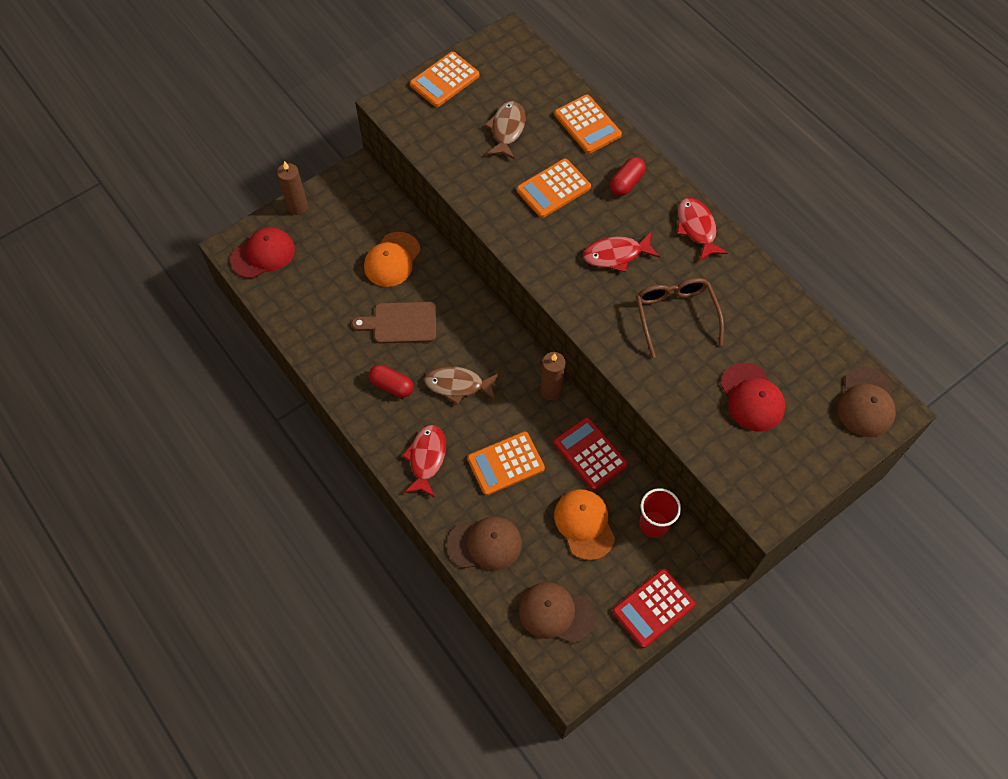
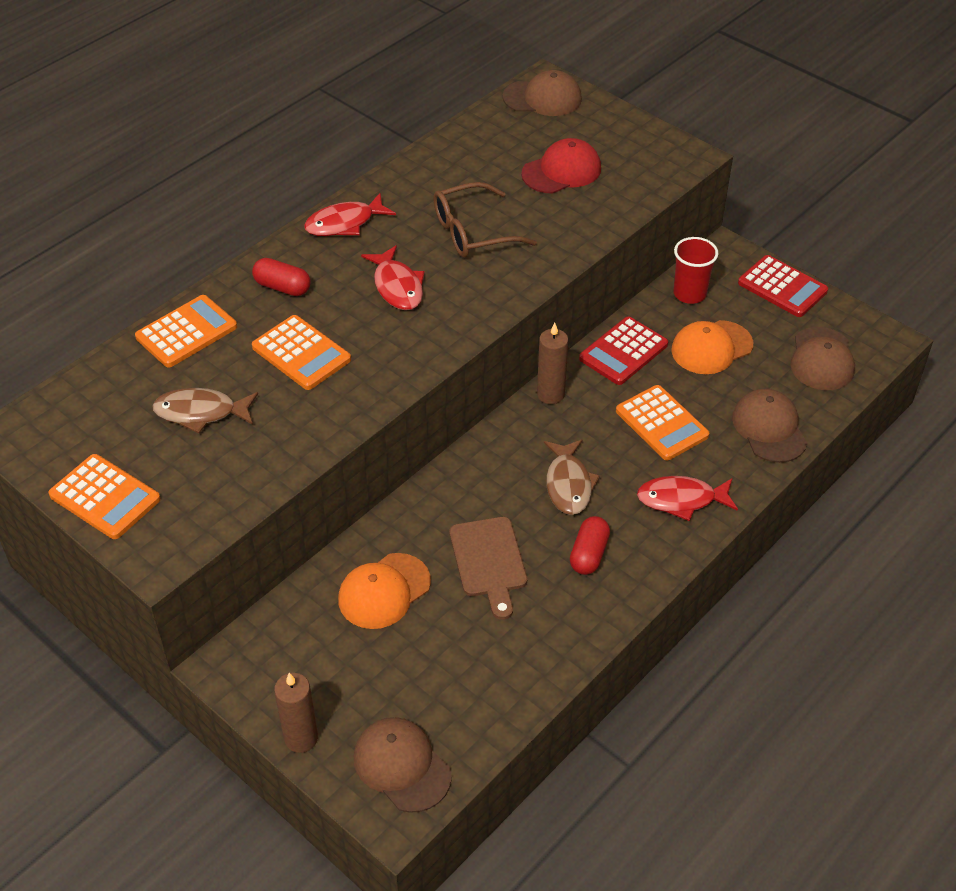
camera: 100 degrees left, 15 degrees down
(263, 254) = (402, 766): red cap -> brown cap
(392, 260) = (384, 591): orange cap -> orange cap turned 120 degrees clockwise

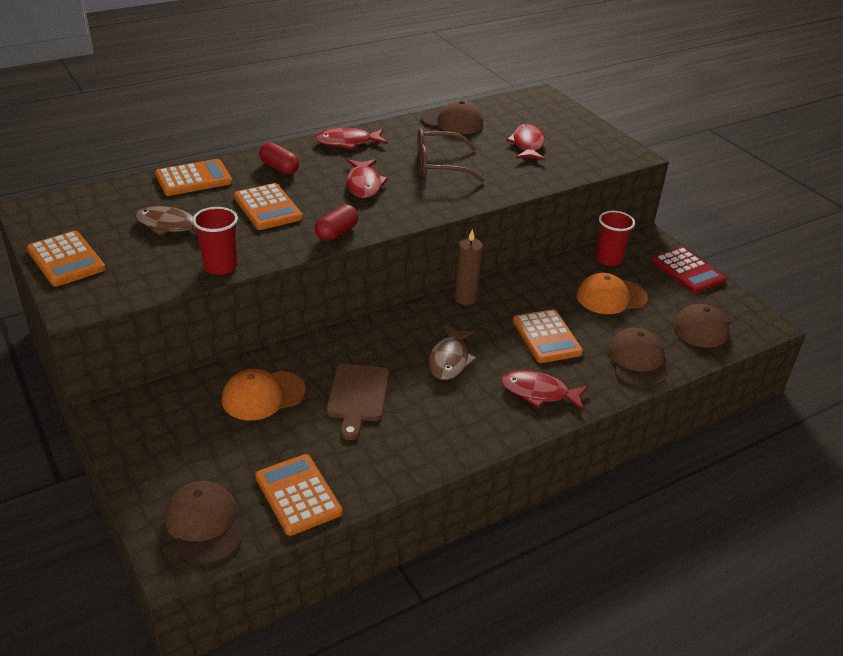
camera: 15 degrees right, 10 degrees down
(293, 456) = (220, 266): none -> red cup
(301, 738) = (136, 481): brown candle -> none
(483, 702) = (298, 495): none -> orange calculator
(542, 98) = (535, 103): brown cap -> brown cap (452, 121)
(561, 171) = (527, 145): red cap -> red fish
(588, 554) = (442, 411): red capsule -> red capsule (336, 233)
(623, 352) = (537, 284): red calculator -> none

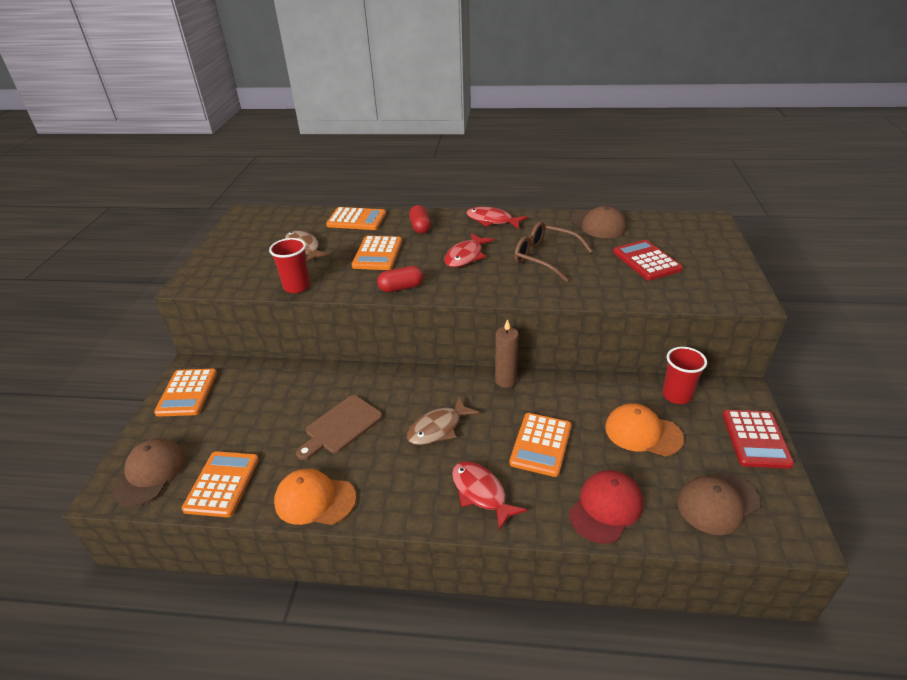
camera: 40 degrees right, 0 degrees up
(66, 259) = (221, 252): orange calculator -> orange calculator (187, 393)
(263, 395) = (283, 396): orange cap -> orange cap (315, 500)
(527, 145) = (646, 261): red fish -> red calculator
(636, 361) = (605, 508): brown cap -> red cap

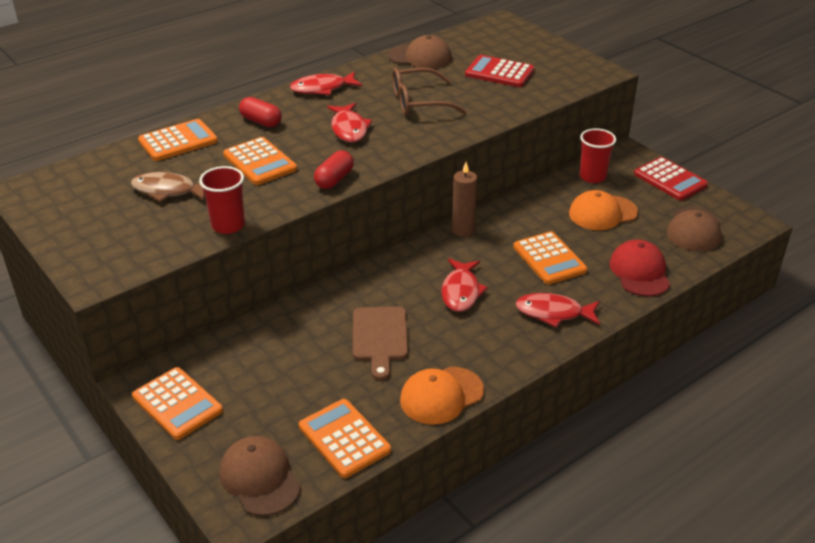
camera: 45 degrees left, 0 degrees up
(438, 428) = (461, 292): brown fish -> red fish

